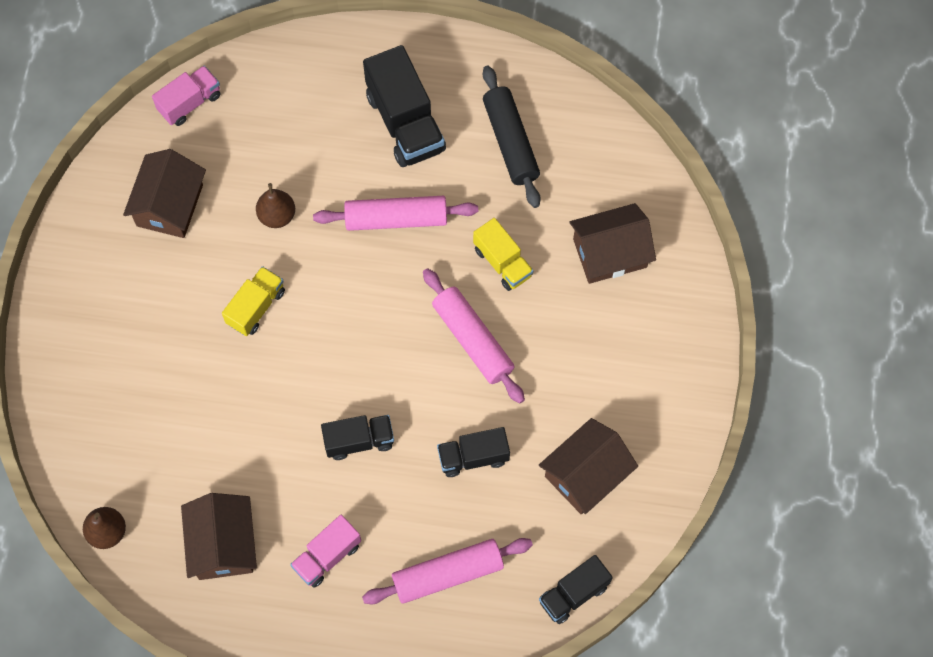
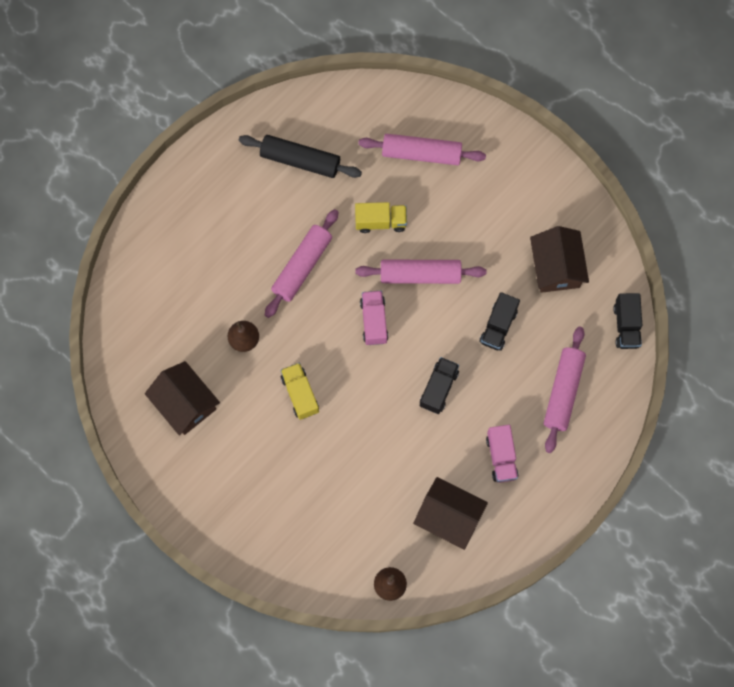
camera: 55 degrees left, 5 degrees up
(190, 103) = (117, 343): pink truck -> pink truck (374, 321)
(405, 123) = (237, 216): black truck -> none
(610, 253) = (421, 153): brown house -> pink rolling pin

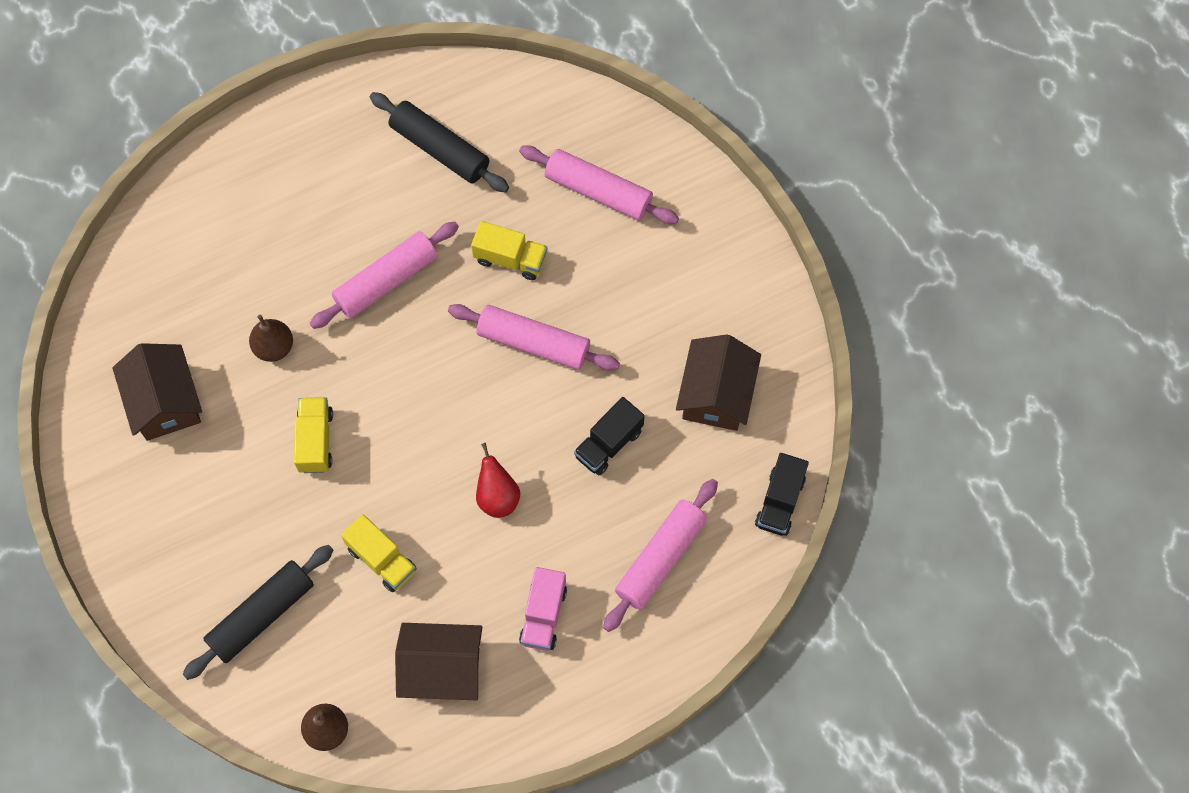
camera: 20 degrees right, 5 degrees down
(313, 525) = (261, 615): none -> black rolling pin
(374, 321) = (449, 381): pink truck -> none
(378, 458) = (381, 559): none -> yellow truck
(438, 388) = (497, 496): black truck -> red pear
(449, 517) = (442, 669): brown house -> brown house turned 45 degrees counterclockwise

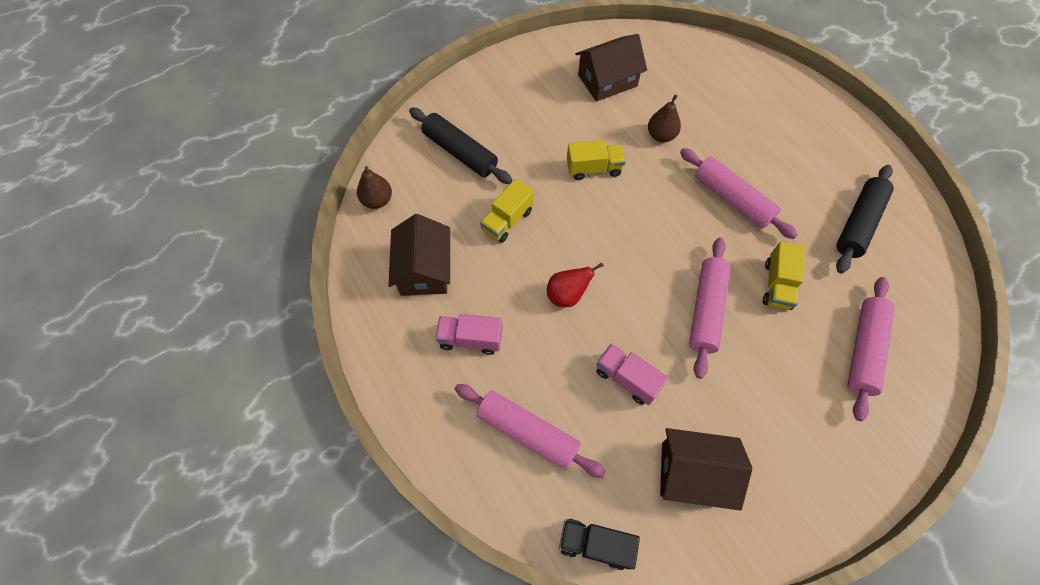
camera: 85 degrees right, 5 degrees down
(608, 444) = (627, 379): black truck -> pink truck

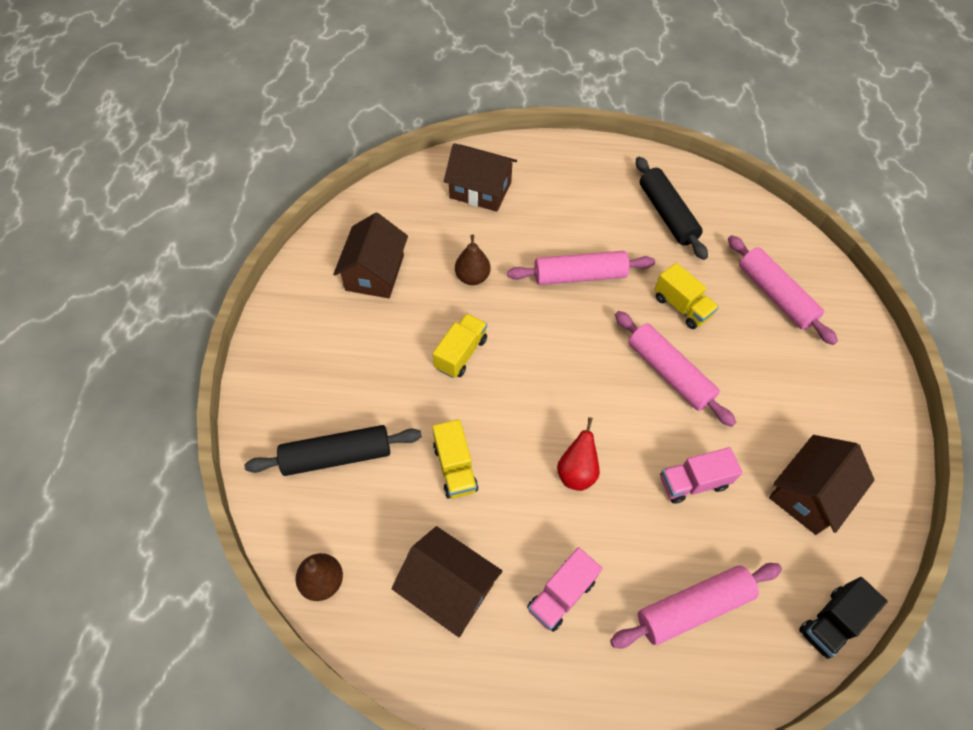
camera: 55 degrees left, 5 degrees down
(741, 91) = (480, 190): none -> brown house

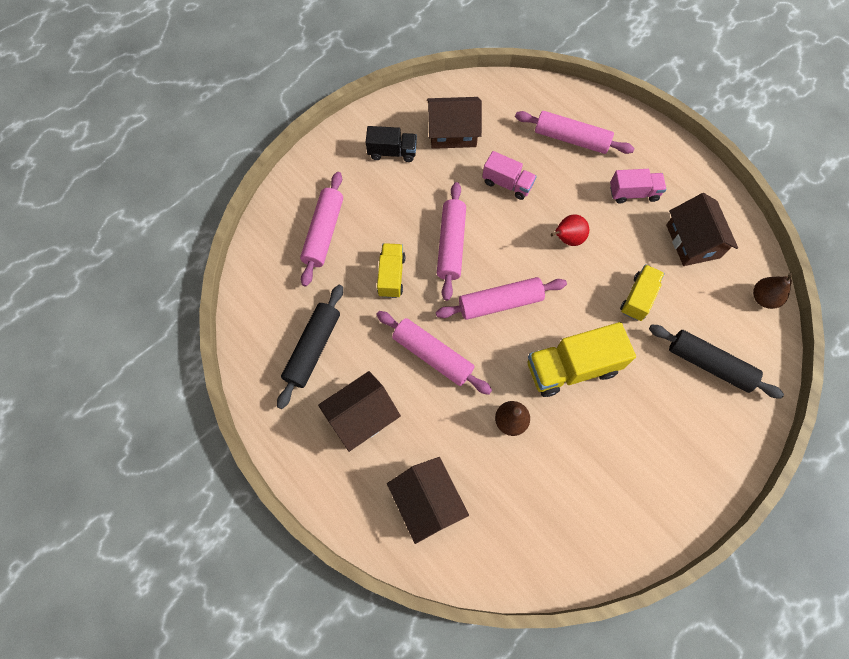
camera: 135 degrees left, 10 degrees up
(375, 273) = (582, 491): brown house -> brown house (361, 416)
(461, 353) = (572, 367): yellow truck -> yellow truck, size x1.66
(572, 358) = (500, 303): none -> pink rolling pin
(831, 622) = (511, 86): black truck -> black truck (392, 152)

